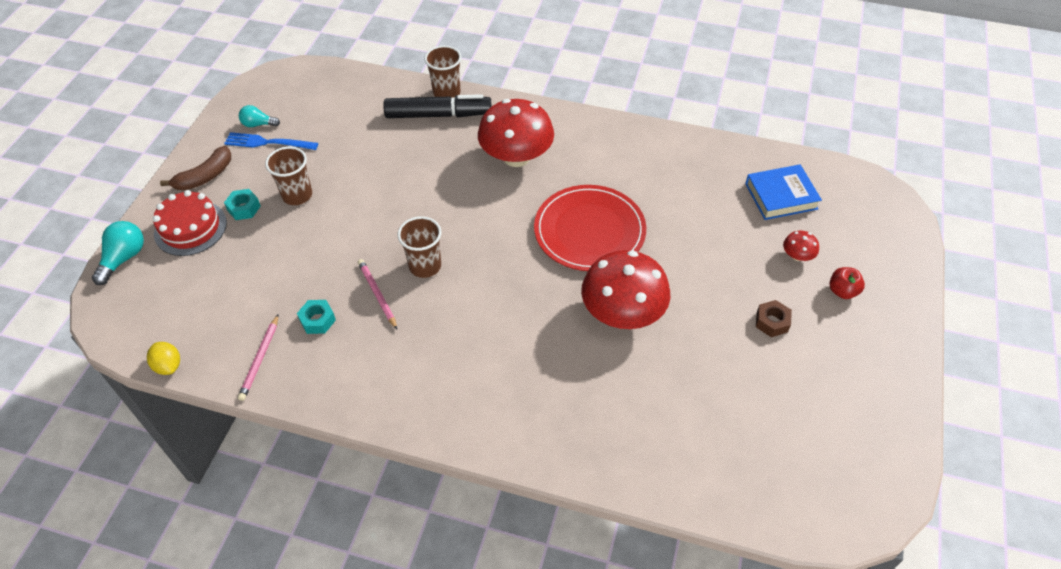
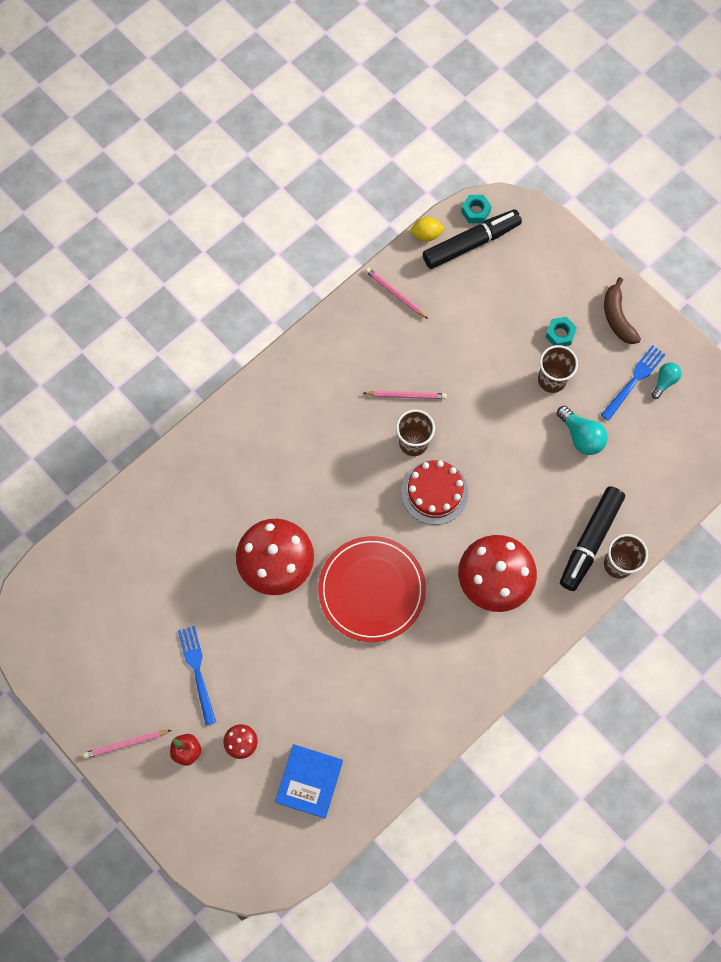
camera: 120 degrees right, 20 degrees up
(124, 258) = (553, 233): turquoise light bulb -> turquoise light bulb (581, 436)
(164, 321) = (470, 243): none -> black marker
(190, 228) = (560, 288): red cake -> red cake (434, 492)
(317, 320) = (407, 344): turquoise nut -> turquoise nut (475, 211)
(772, 322) = (197, 671): brown nut -> blue fork
(884, 341) = (126, 743): none -> pink pencil

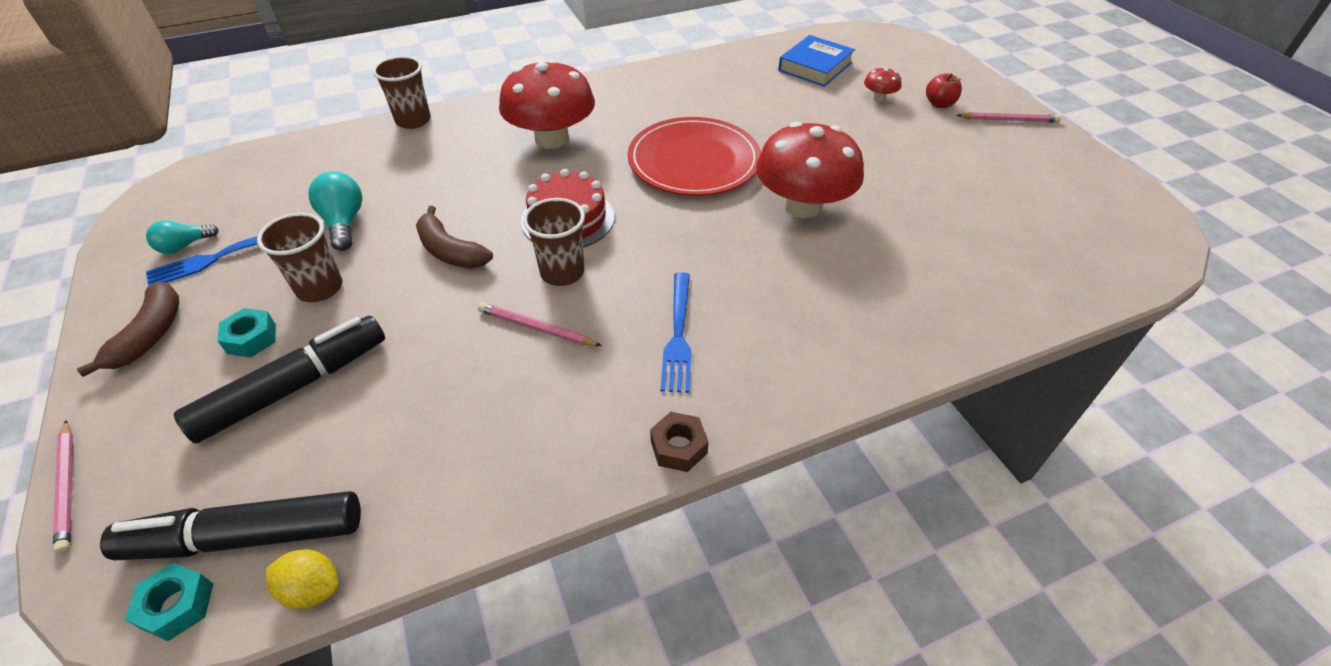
camera: 160 degrees left, 25 degrees down
(197, 671) = (922, 149): blue fork -> blue fork (678, 335)
(298, 349) = (678, 447): none -> brown nut
(395, 294) = (454, 487): pink pencil -> pink pencil (67, 487)
(494, 436) = (450, 251): none -> brown banana
(590, 540) = (424, 141): black marker -> black marker (293, 387)

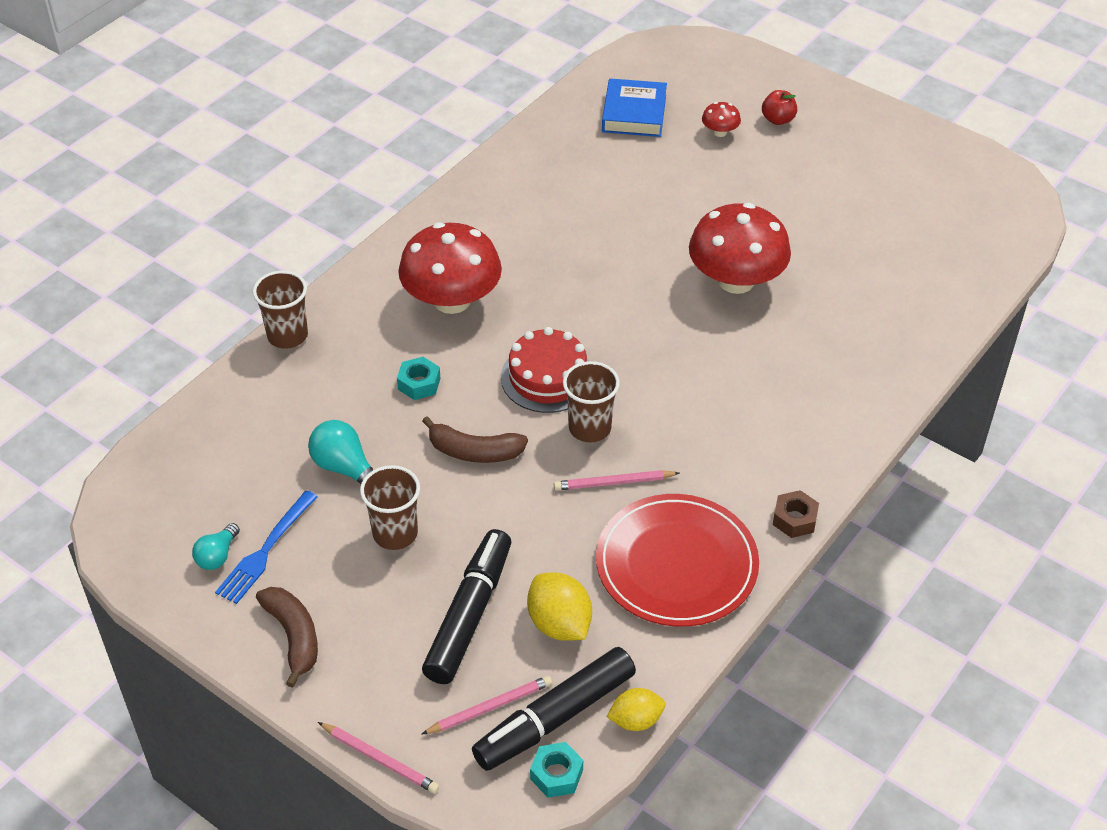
camera: 30 degrees left, 0 degrees up
(251, 338) = (387, 598): turquoise nut -> turquoise nut (419, 383)
(355, 438) = (559, 624): none -> yellow lemon
(678, 335) = (728, 439): blue fork -> none
(694, 161) = (607, 272): red plate -> red plate (676, 564)
(1008, 120) = (847, 117): pink pencil -> pink pencil (489, 707)

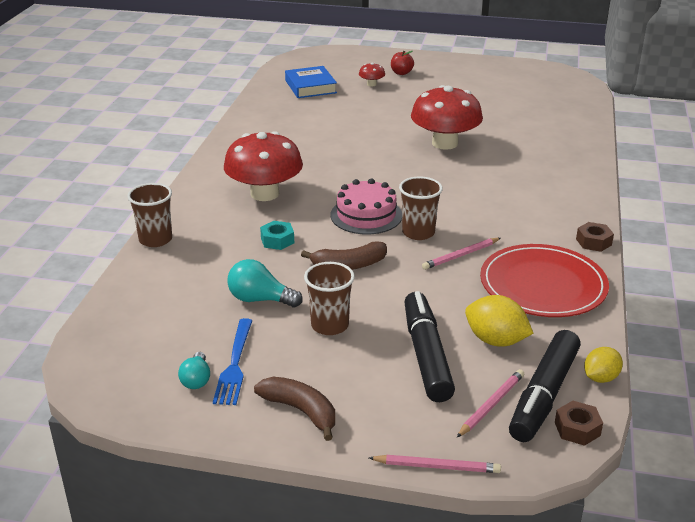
camera: 25 degrees left, 15 degrees down
(547, 377) = (366, 215): red cake -> pink cake
(556, 774) = (577, 429): turquoise nut -> brown nut

